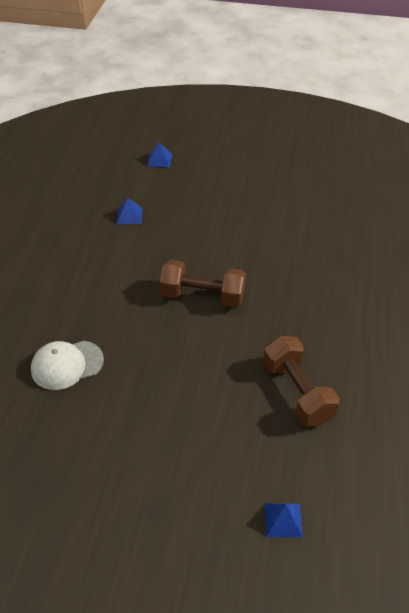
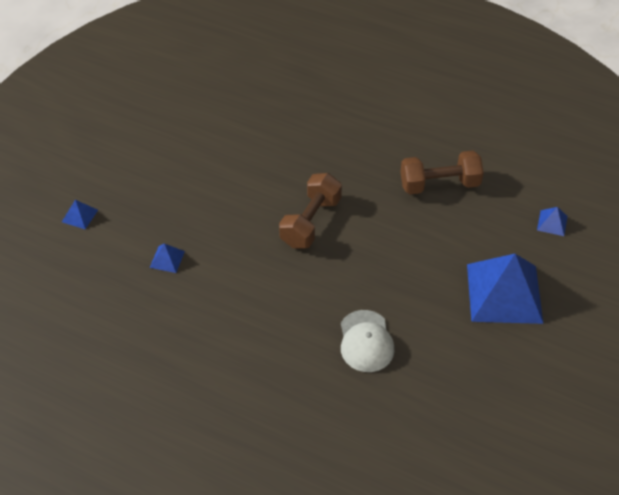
camera: 75 degrees left, 5 degrees up
(157, 479) = (504, 293): none -> blue pyramid

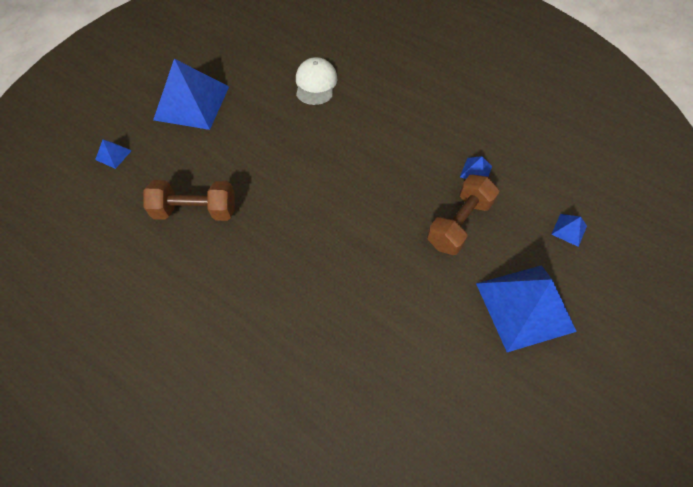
camera: 170 degrees left, 10 degrees up
(131, 151) = (525, 307): none -> blue pyramid
(310, 222) = (336, 188): brown dumbbell -> brown dumbbell (458, 223)

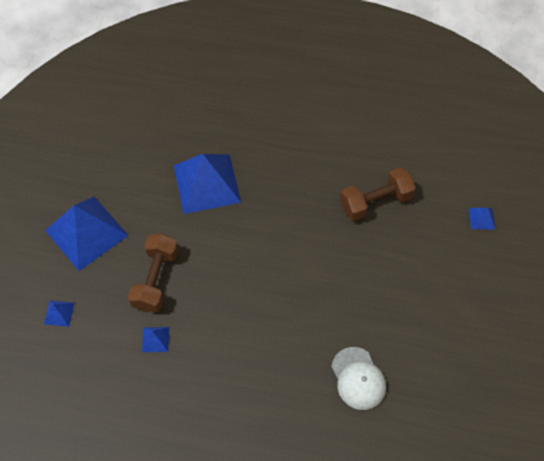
camera: 155 degrees right, 0 degrees up
(191, 103) = (461, 299): blue pyramid -> blue pyramid (207, 183)

